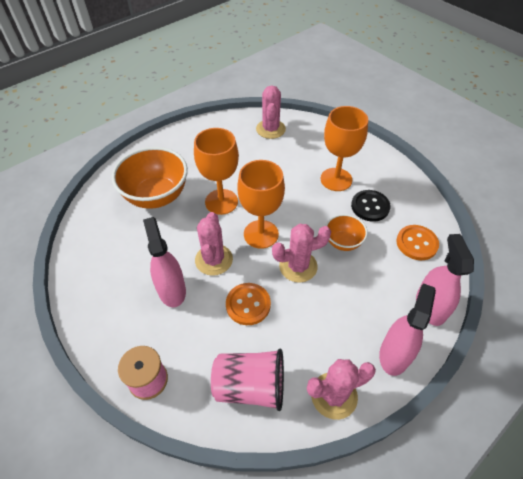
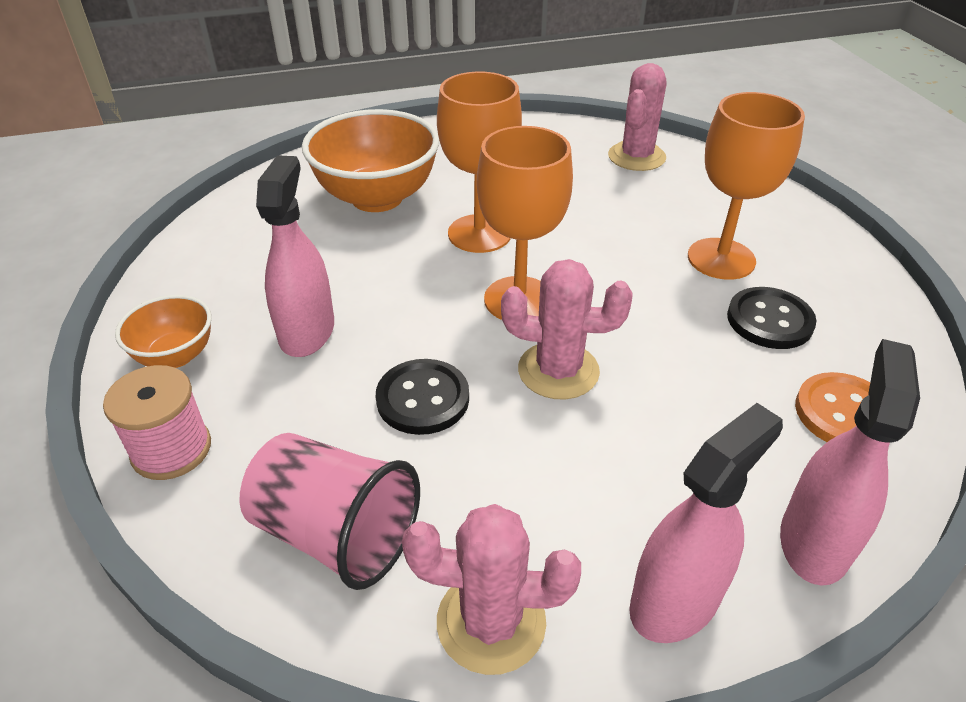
camera: 25 degrees right, 10 degrees down
(214, 260) = (408, 311): pink cactus -> none
(248, 304) = (423, 399): orange button -> black button
(343, 242) = (675, 361): orange bowl -> orange bowl (176, 356)

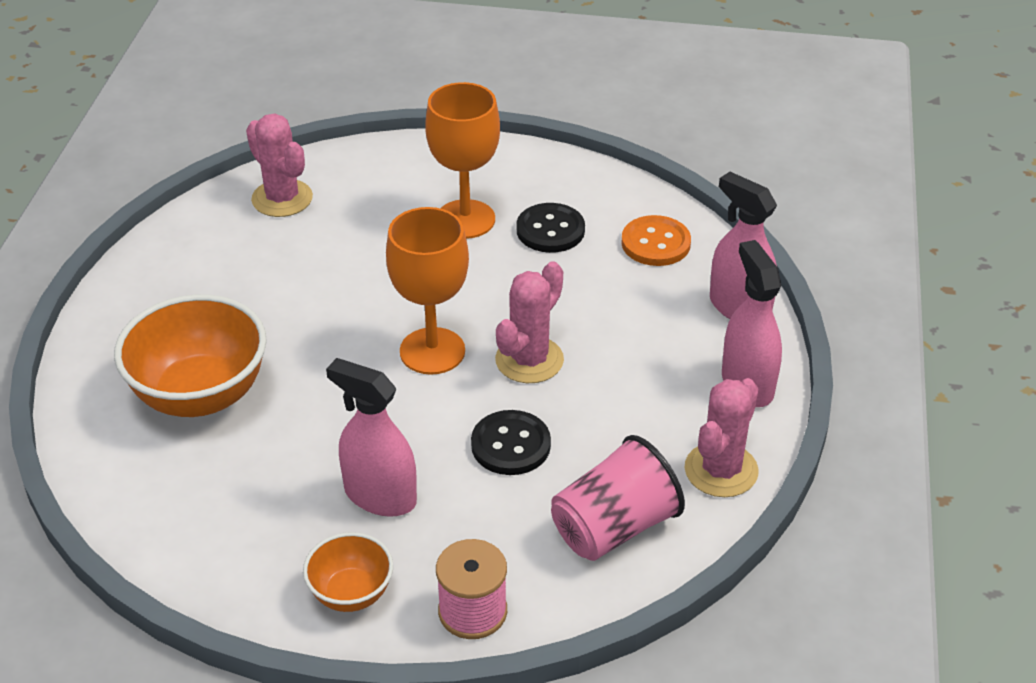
camera: 65 degrees left, 0 degrees up
(479, 234) = (321, 343): orange goblet -> none

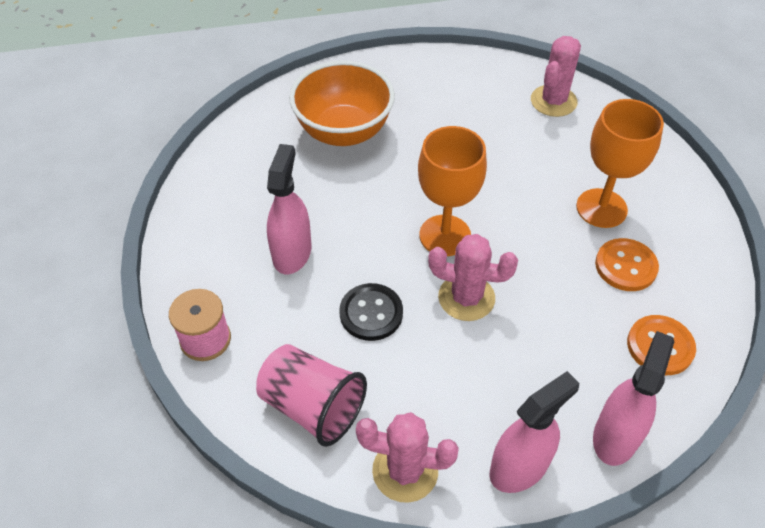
camera: 70 degrees right, 10 degrees up
(351, 593) = (202, 266): orange bowl -> none
(550, 230) = (625, 266): black button -> orange button

